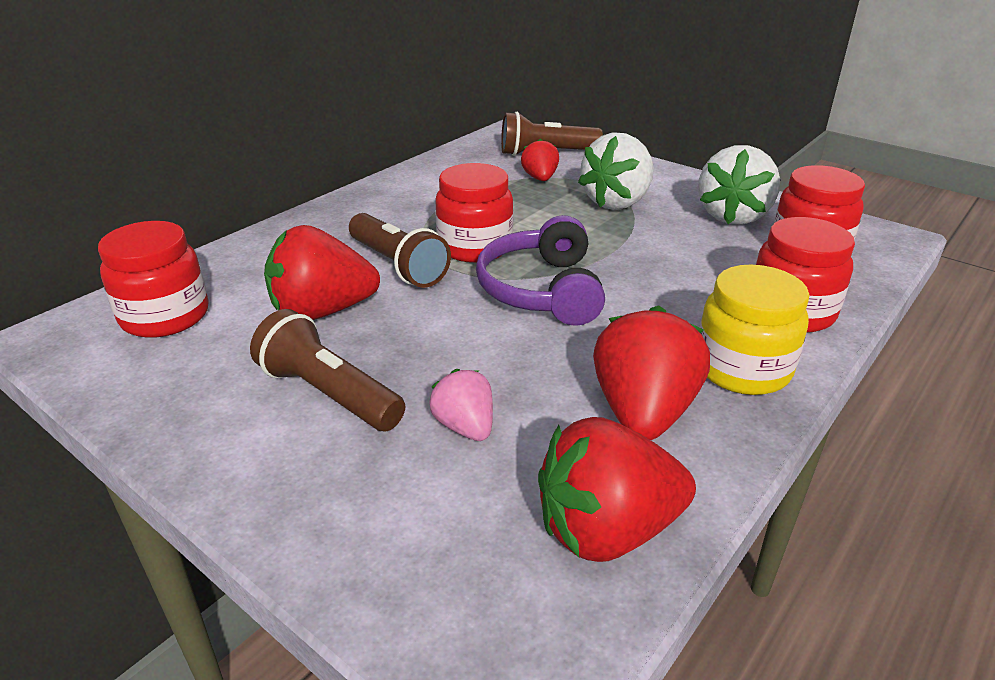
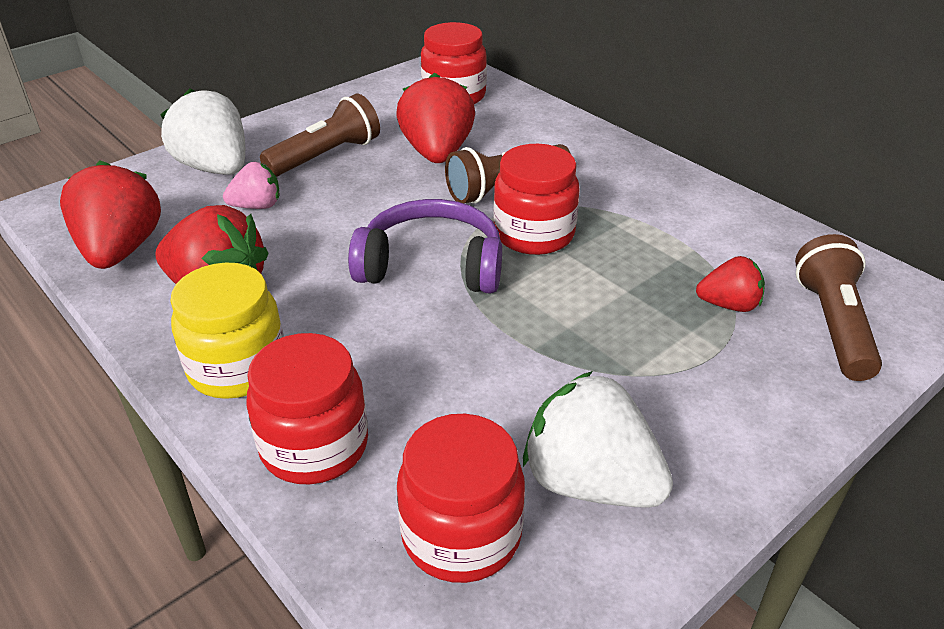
camera: 100 degrees right, 5 degrees up
(617, 202) = (647, 364): white strawberry -> white strawberry (215, 168)

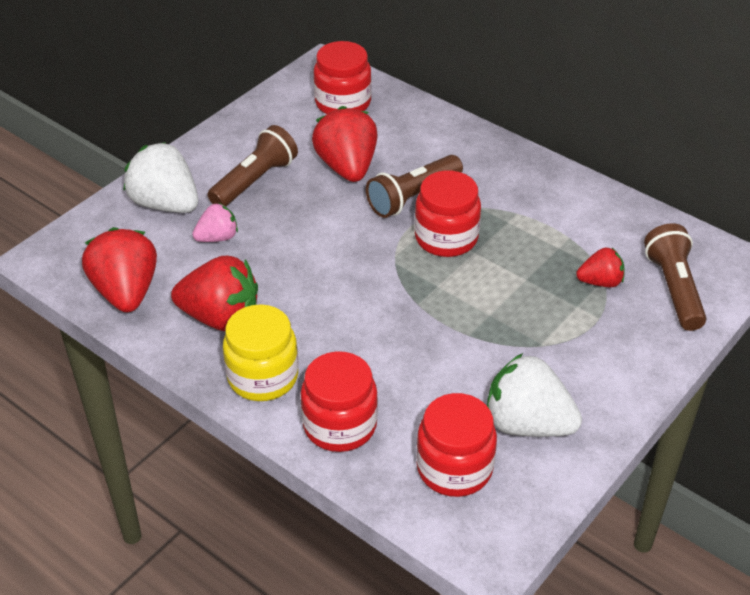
camera: 10 degrees left, 5 degrees up
(431, 265) = (375, 275): purple headphones -> none

